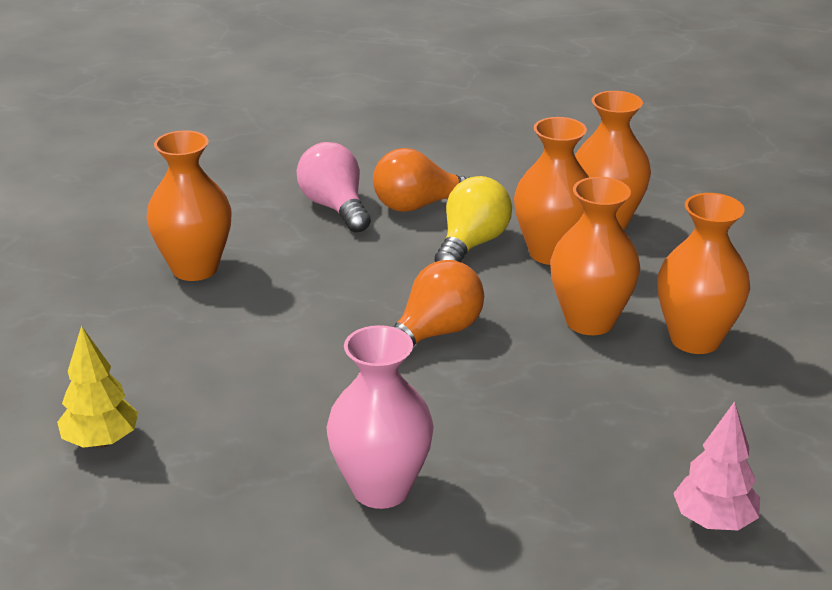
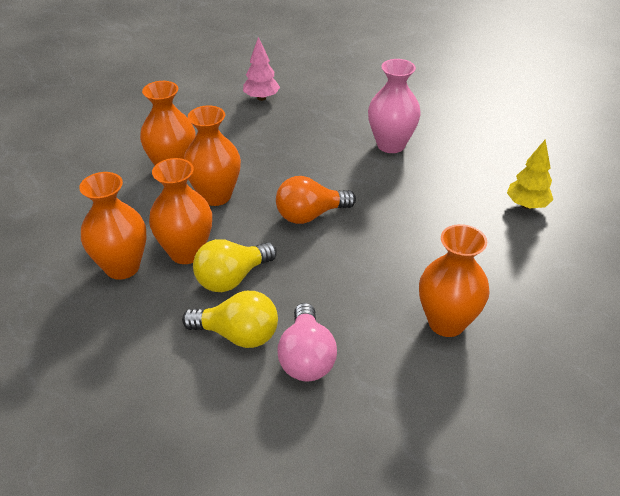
camera: 155 degrees left, 10 degrees up
(419, 206) = (238, 335): orange light bulb -> yellow light bulb

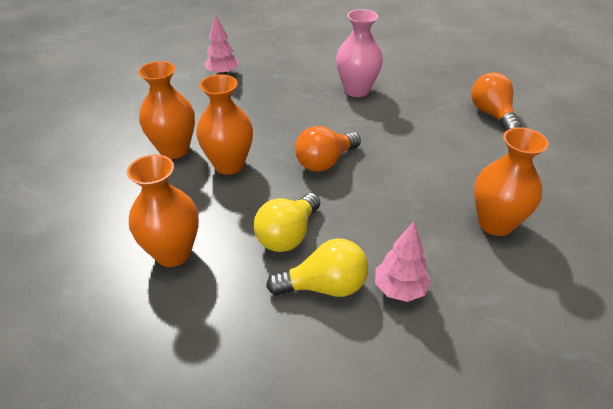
camera: 20 degrees left, 0 degrees up
(186, 252) = (230, 222): orange vase -> none
(306, 358) = (399, 289): pink light bulb -> pink tree
(526, 205) = (492, 114): yellow tree -> orange light bulb

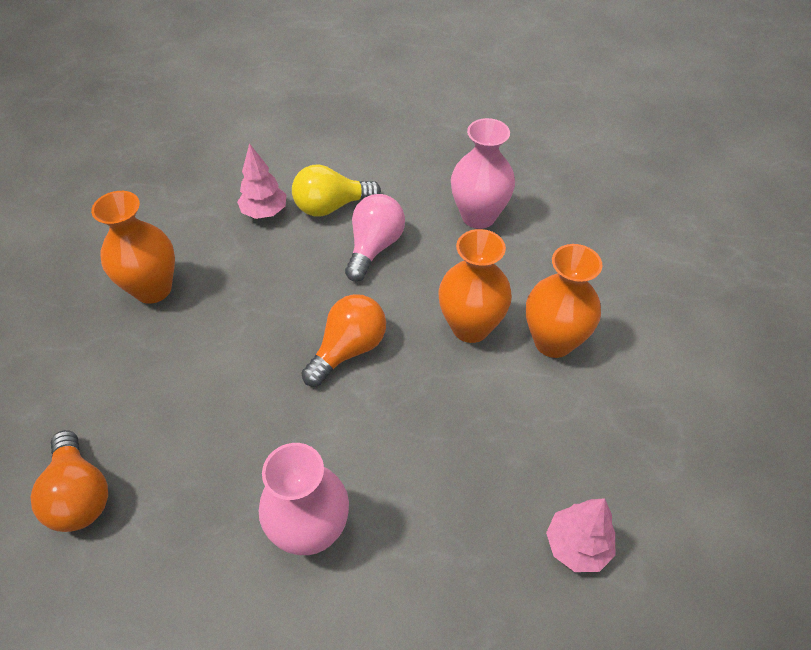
camera: 170 degrees right, 10 degrees up
(173, 253) = (478, 216): orange vase -> pink vase
(288, 235) = (374, 247): yellow light bulb -> pink light bulb

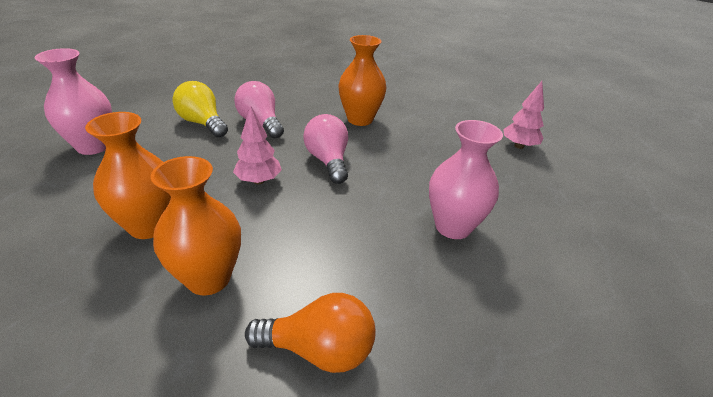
camera: 60 degrees left, 15 degrees down
(264, 212) = (162, 147): pink tree -> pink tree (259, 181)
(331, 206) = (203, 123): yellow light bulb -> yellow light bulb turned 120 degrees clockwise
(349, 349) = (328, 161): orange light bulb -> pink light bulb
(478, 216) = (287, 88): pink vase -> pink vase (93, 146)
(553, 341) = (395, 104): orange vase -> orange vase (208, 278)

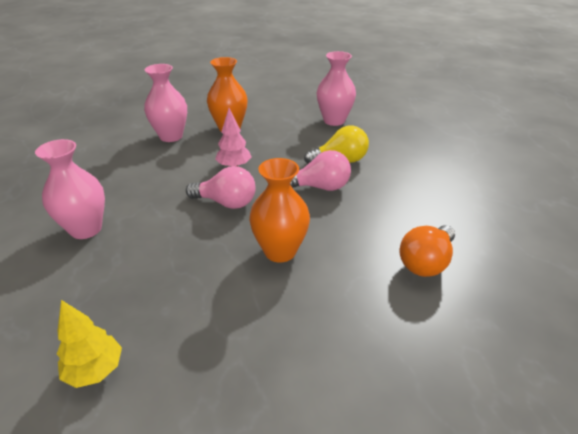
camera: 125 degrees right, 0 degrees up
(208, 278) = (171, 136): orange vase -> pink vase
(319, 350) = (94, 152): orange light bulb -> orange light bulb (426, 262)
(519, 146) = (95, 370): pink tree -> yellow tree

